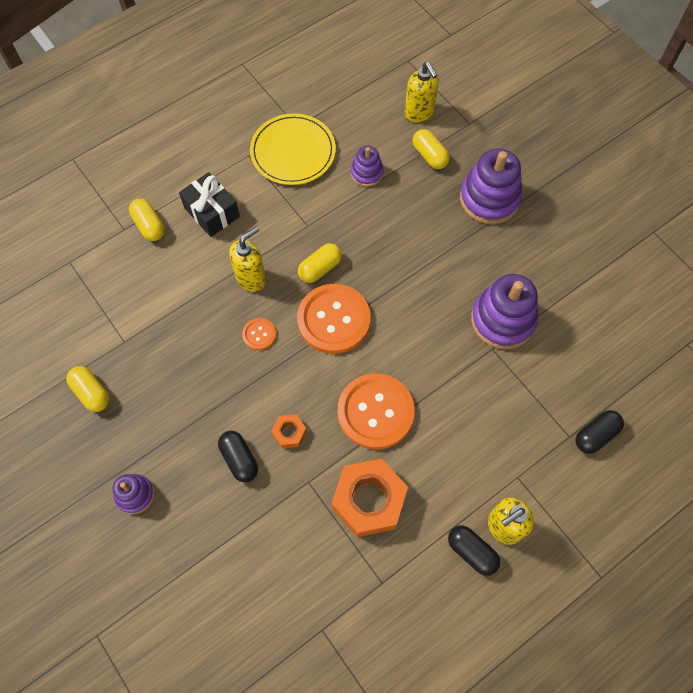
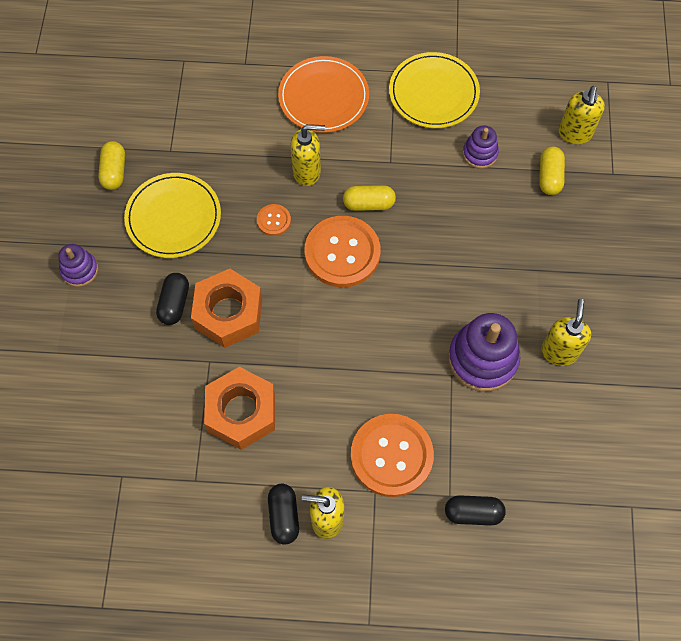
camera: 40 degrees right, 0 degrees up
(149, 225) = (266, 74): yellow capsule -> none
(176, 392) = (173, 217): none -> yellow plate
(212, 212) = (323, 97): black gift -> orange plate
(289, 433) = (228, 313): orange nut -> orange nut, size x2.13
(375, 412) = (309, 350): orange button -> orange button (391, 456)
(489, 199) = (568, 250): purple stacking toy -> none
(547, 274) = (559, 351): none -> yellow soap dispenser

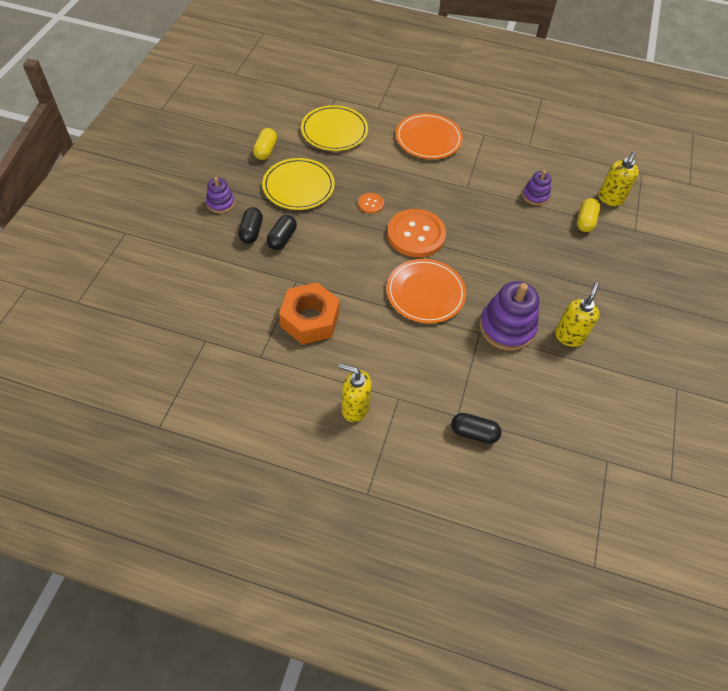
camera: 10 degrees right, 10 degrees down
(228, 313) = (320, 253): orange nut -> none
(284, 516) = (321, 398): black capsule -> black capsule (251, 232)
(307, 172) = (404, 180): yellow soap dispenser -> none
(369, 204) = (444, 209): yellow capsule -> none
(373, 336) = (425, 293): none -> orange plate
(391, 456) = (418, 376): orange button -> none
(433, 93) = (509, 152): yellow plate -> yellow plate (334, 131)

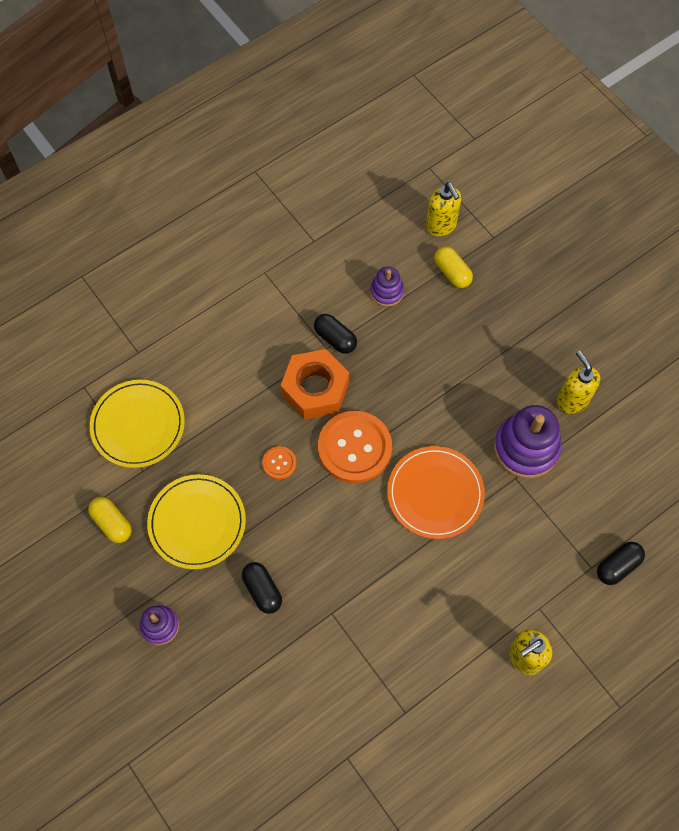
camera: 50 degrees left, 10 degrees up
(251, 232) = (228, 618): black capsule -> black capsule (335, 339)
(310, 319) = (392, 631): orange nut -> orange nut (315, 389)
(428, 139) = (227, 334): orange plate -> none

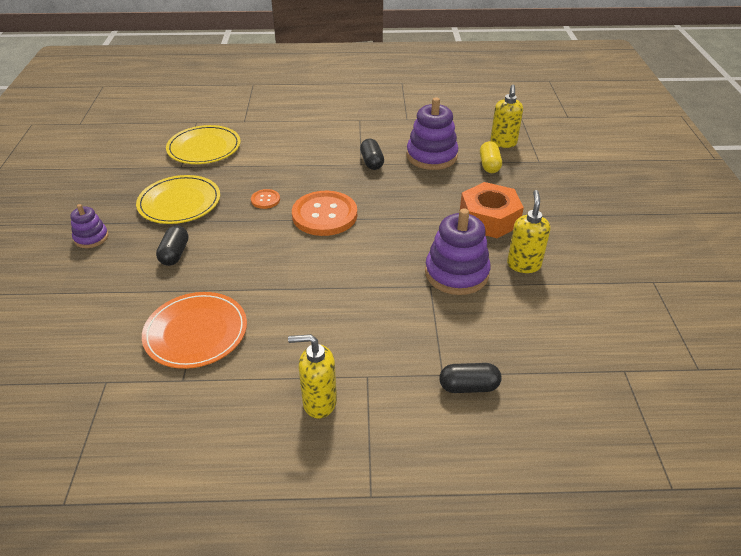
camera: 35 degrees right, 25 degrees down
(112, 523) = (132, 180): yellow capsule -> none
(315, 389) = (331, 178): orange nut -> orange nut (489, 219)
(387, 292) = (431, 156): purple stacking toy -> purple stacking toy, size x1.81
(435, 493) = (356, 264): orange plate -> orange plate (196, 332)

